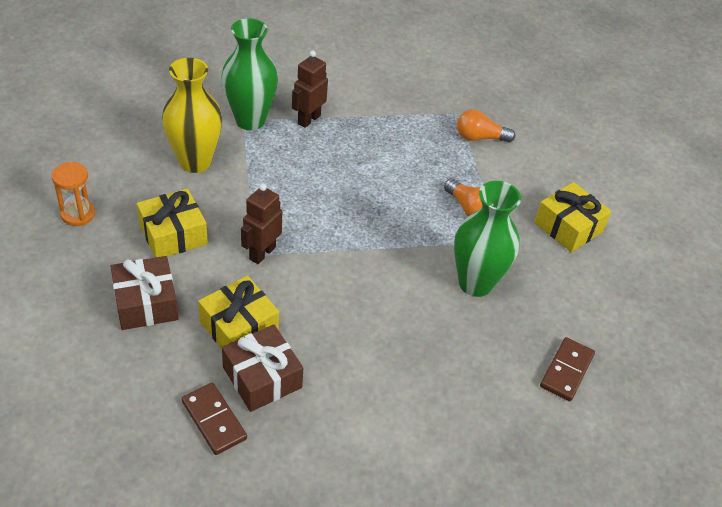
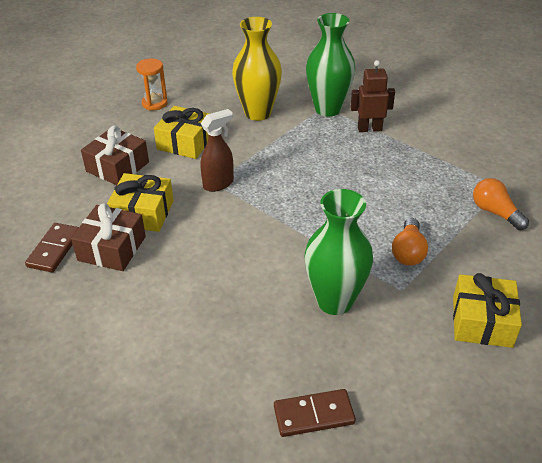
camera: 55 degrees right, 5 degrees down
(262, 253) = (218, 184): brown robot -> brown spray bottle

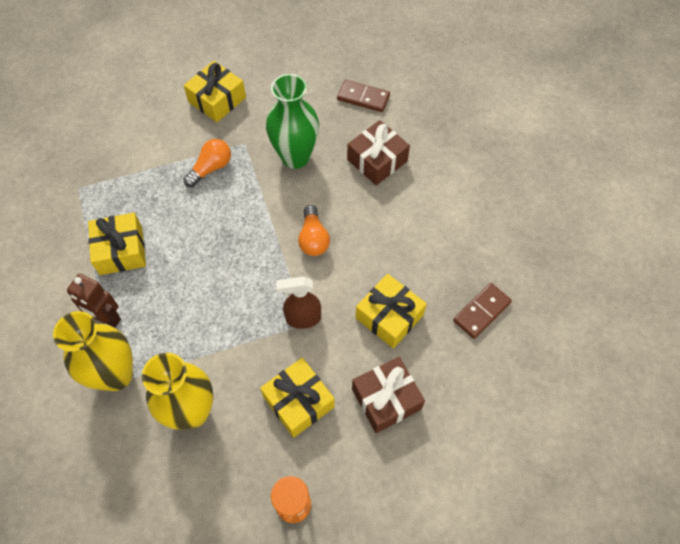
camera: 150 degrees left, 20 degrees up
(112, 248) = (432, 288): brown gift -> brown gift (377, 160)
(328, 109) = (116, 375): green vase -> yellow vase
(409, 165) = (121, 250): none -> yellow gift
(495, 212) = (113, 168): orange light bulb -> orange light bulb (313, 238)

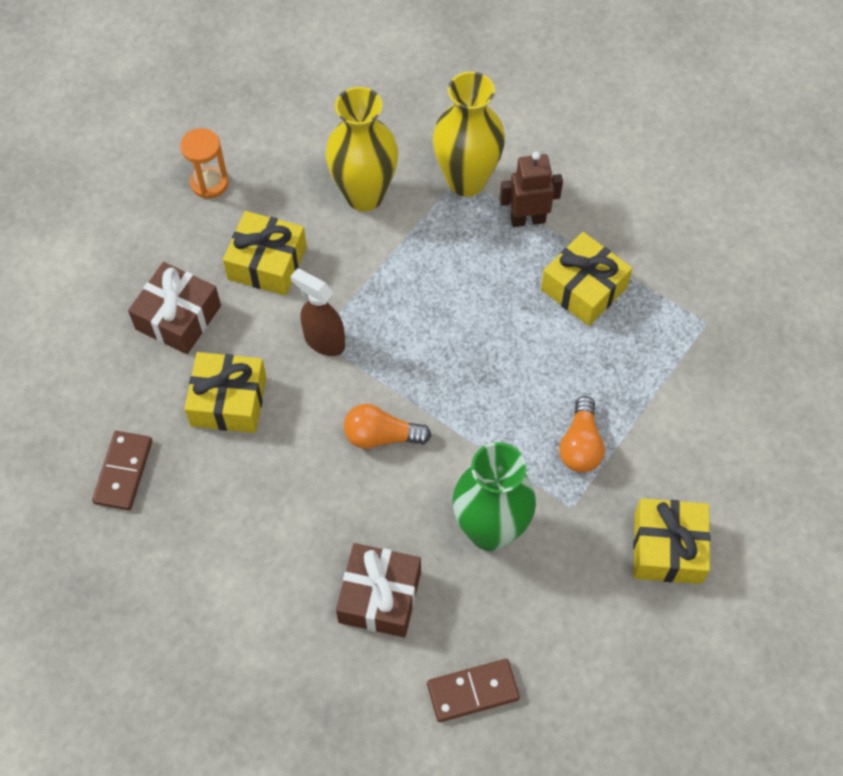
camera: 145 degrees right, 0 degrees up
(302, 318) = (324, 341): brown spray bottle -> brown spray bottle turned 105 degrees counterclockwise
(313, 238) = (381, 436): orange light bulb -> orange light bulb turned 45 degrees counterclockwise

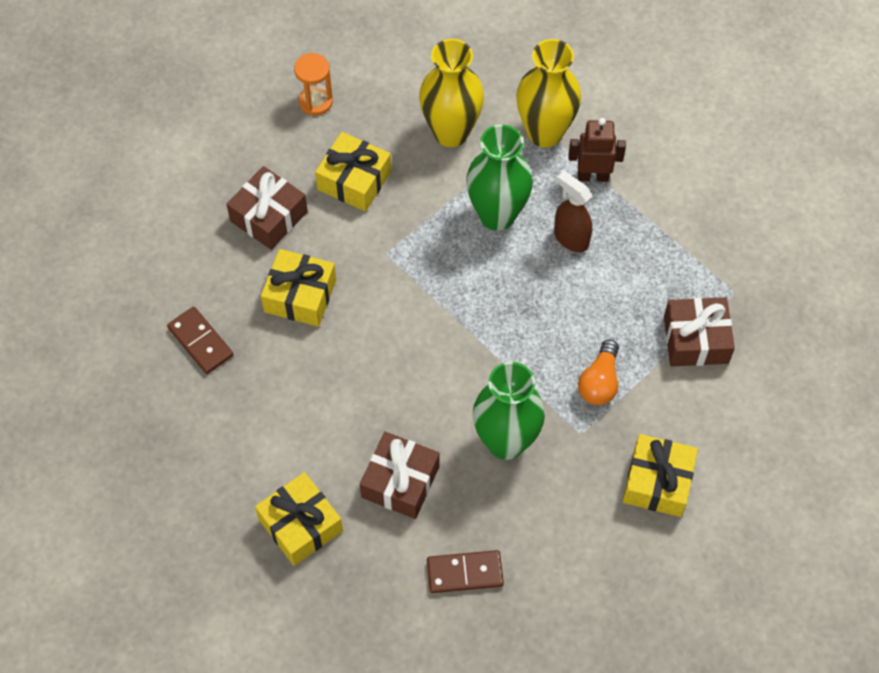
camera: 10 degrees right, 0 degrees up
(123, 472) = (200, 342): brown domino -> brown domino turned 60 degrees counterclockwise
(324, 341) = (391, 256): brown spray bottle -> brown spray bottle (570, 238)
(381, 436) = (427, 346): orange light bulb -> none
(432, 277) = (497, 215): none -> green vase
(583, 288) = (630, 245): yellow gift -> yellow gift (300, 525)
(675, 381) = (696, 339): none -> brown gift

